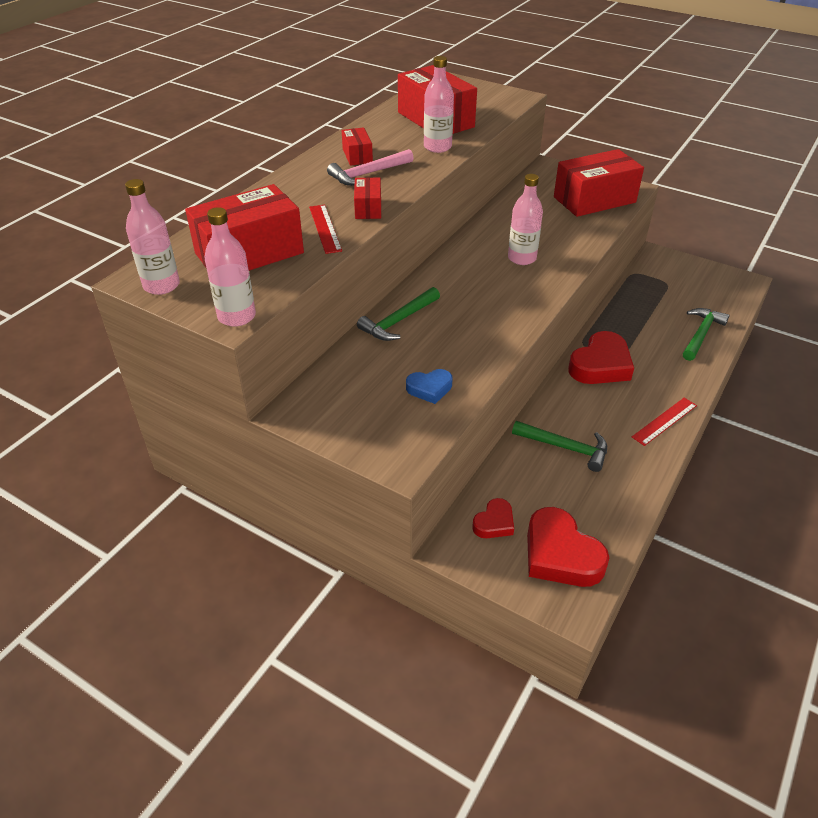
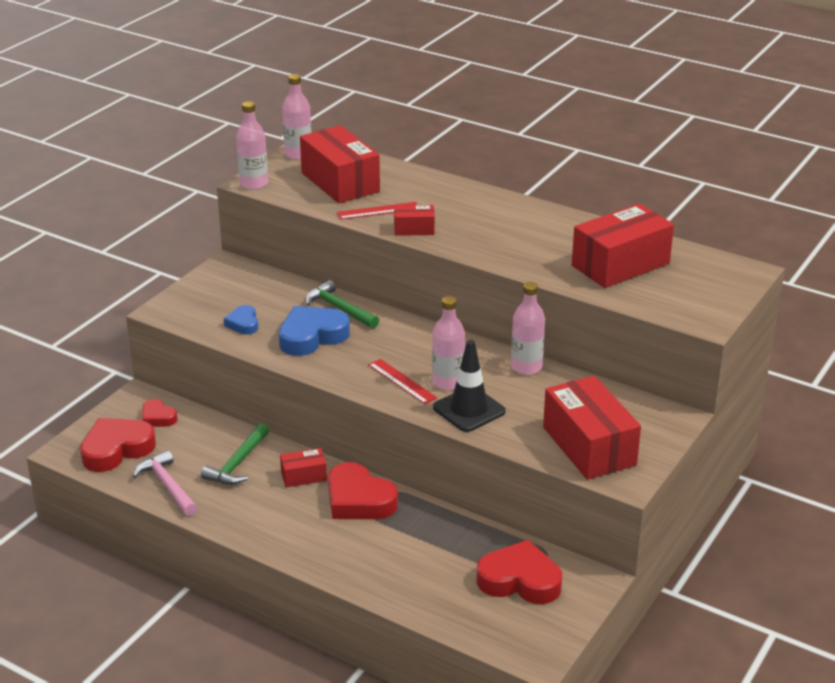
camera: 90 degrees right, 10 degrees down
(357, 156) = (522, 221): red box -> red box (303, 476)
(368, 174) = (482, 228): pink hammer -> pink hammer (167, 485)
(437, 147) = (548, 265): pink bottle -> pink bottle (526, 367)
(453, 337) = (312, 336): none -> blue heart
(560, 248) = (469, 409): none -> black traffic cone
(664, 421) = (265, 533): red ruler -> red ruler (402, 381)
(670, 286) = (519, 580): none -> red heart
(701, 334) = (414, 589): green hammer -> none

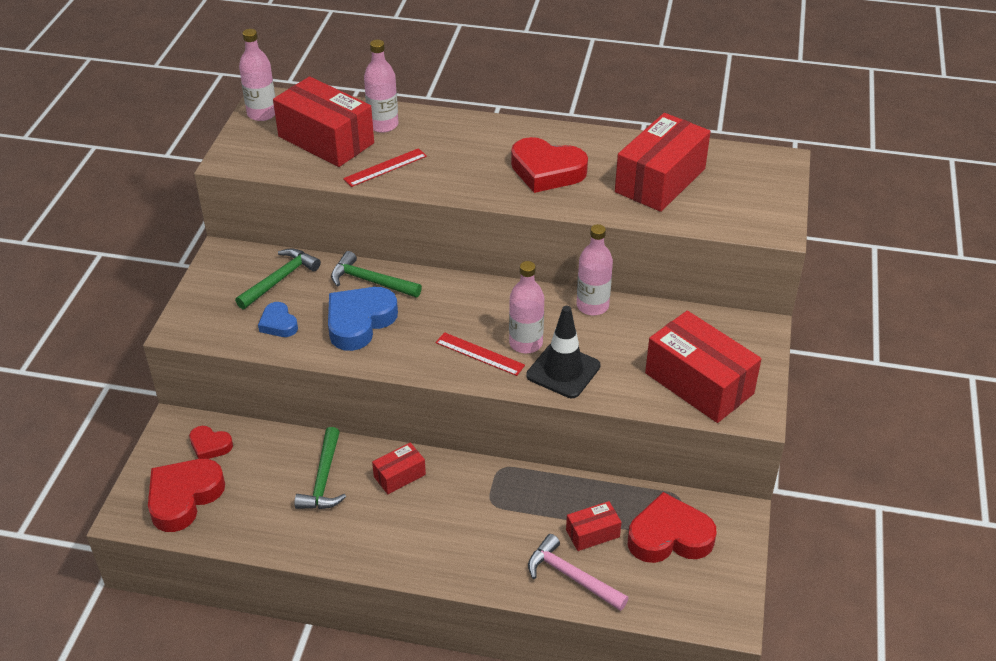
camera: 20 degrees left, 10 degrees up
(167, 485) = (261, 527): pink hammer -> pink hammer (571, 576)
(254, 184) = (233, 161): pink bottle -> pink bottle (383, 125)
(263, 292) = (280, 279): none -> green hammer
(358, 500) = (469, 488): red heart -> red heart (547, 171)
(414, 229) = (435, 182): red box -> red box (592, 533)

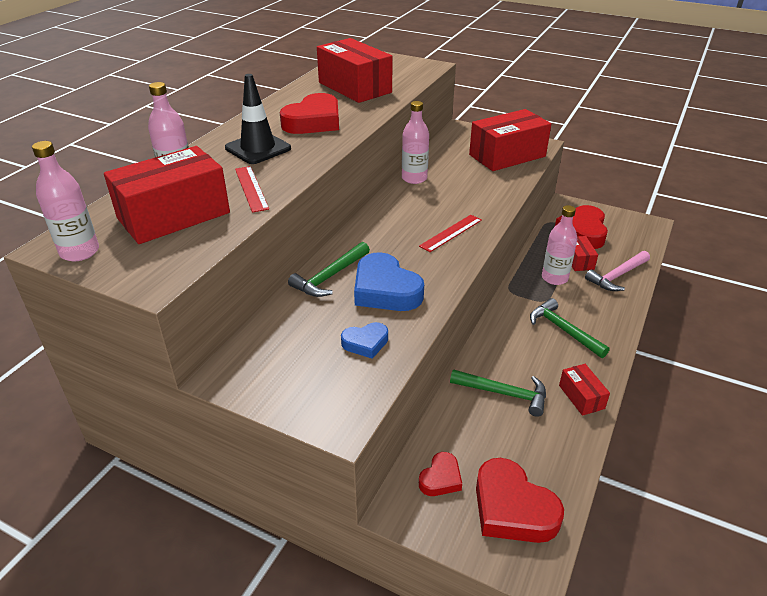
camera: 75 degrees left, 5 degrees down
(280, 279) = (294, 335): green hammer -> green hammer (563, 330)
(399, 476) = (508, 345): red box -> red box (581, 397)
(526, 343) = (445, 211): pink bottle -> pink bottle (554, 278)
(563, 371) = (481, 200): black traffic cone -> black traffic cone (258, 148)

